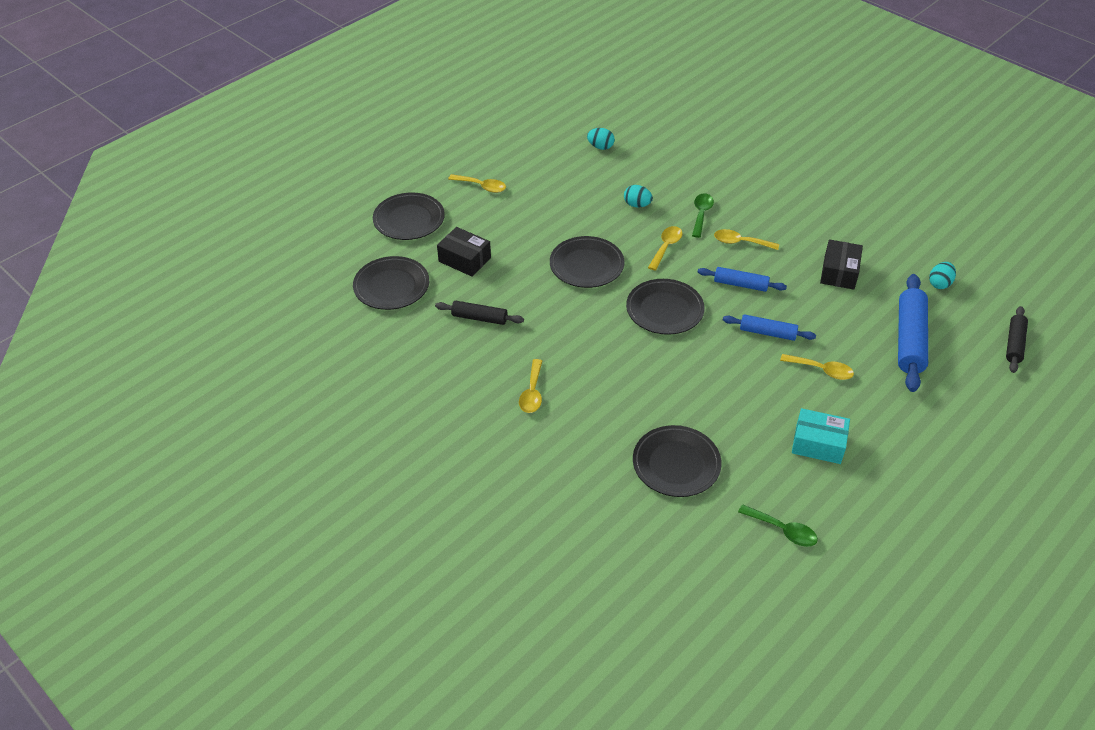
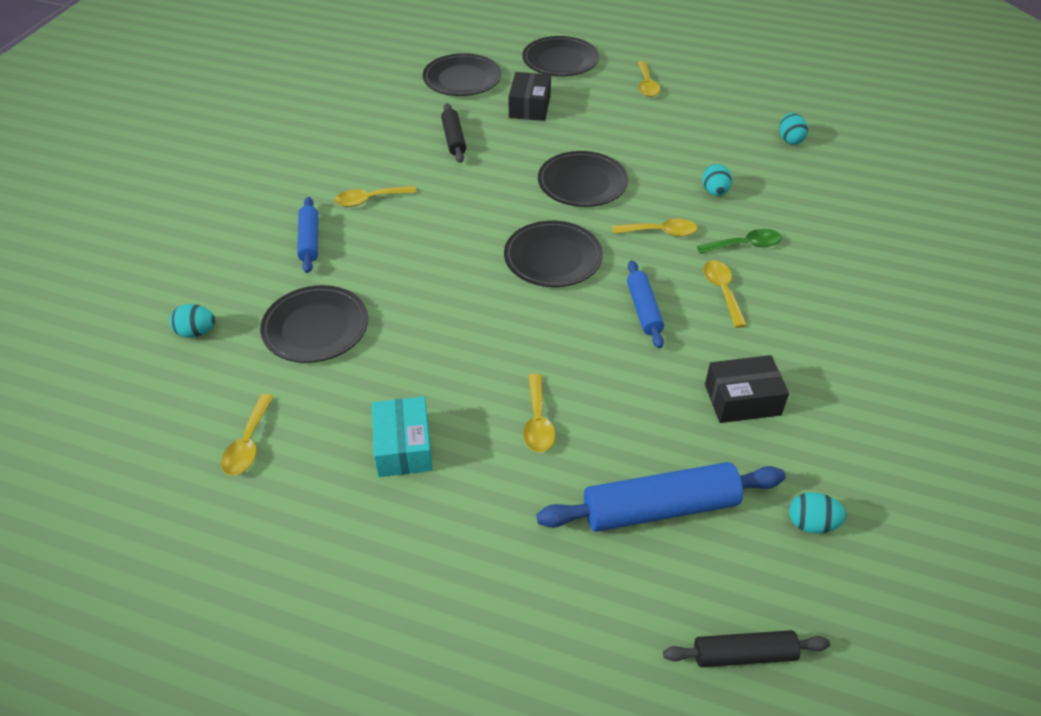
camera: 65 degrees right, 0 degrees up
(645, 542) = (196, 332): none -> turquoise egg
(767, 333) = (573, 354): blue rolling pin -> blue rolling pin (309, 241)
(783, 530) = (248, 443): green spoon -> yellow spoon

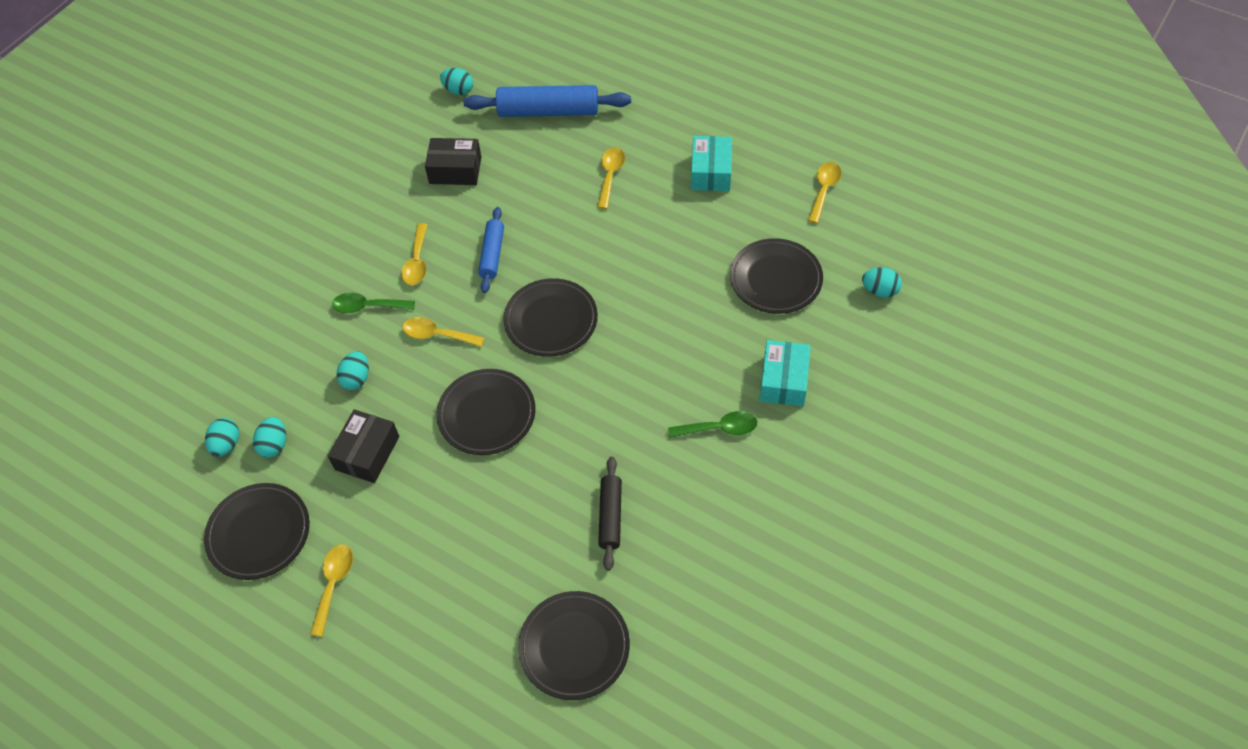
camera: 165 degrees left, 10 degrees up
(309, 241) = (783, 380): blue rolling pin -> turquoise box
(369, 200) = (719, 428): yellow spoon -> green spoon
(529, 107) = (501, 564): black box -> black box (367, 453)
(560, 61) = (424, 668): black plate -> black plate (259, 533)
(744, 655) = (536, 38): black rolling pin -> none
(751, 144) = (274, 445): none -> turquoise egg

